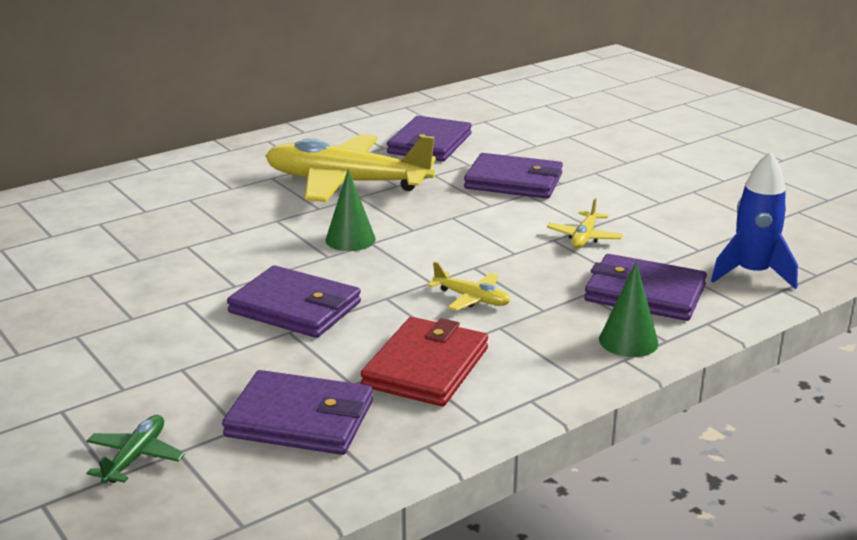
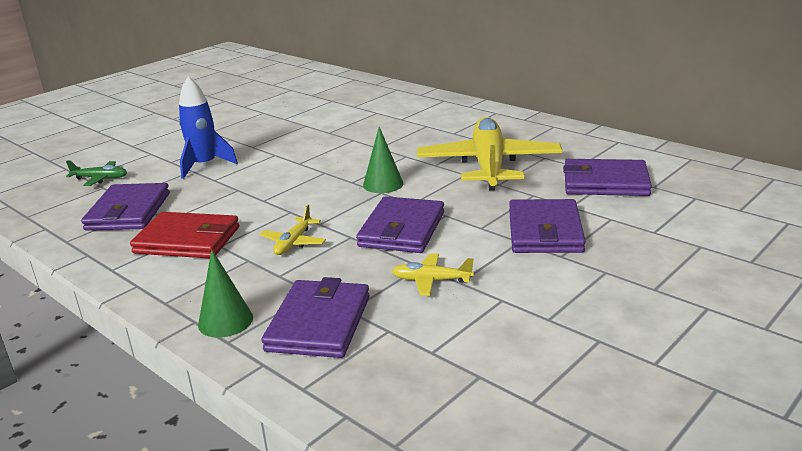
camera: 80 degrees right, 0 degrees up
(295, 307) = (270, 185): purple wallet -> purple wallet (402, 229)
(752, 273) = (381, 391): blue rocket -> blue rocket (205, 165)

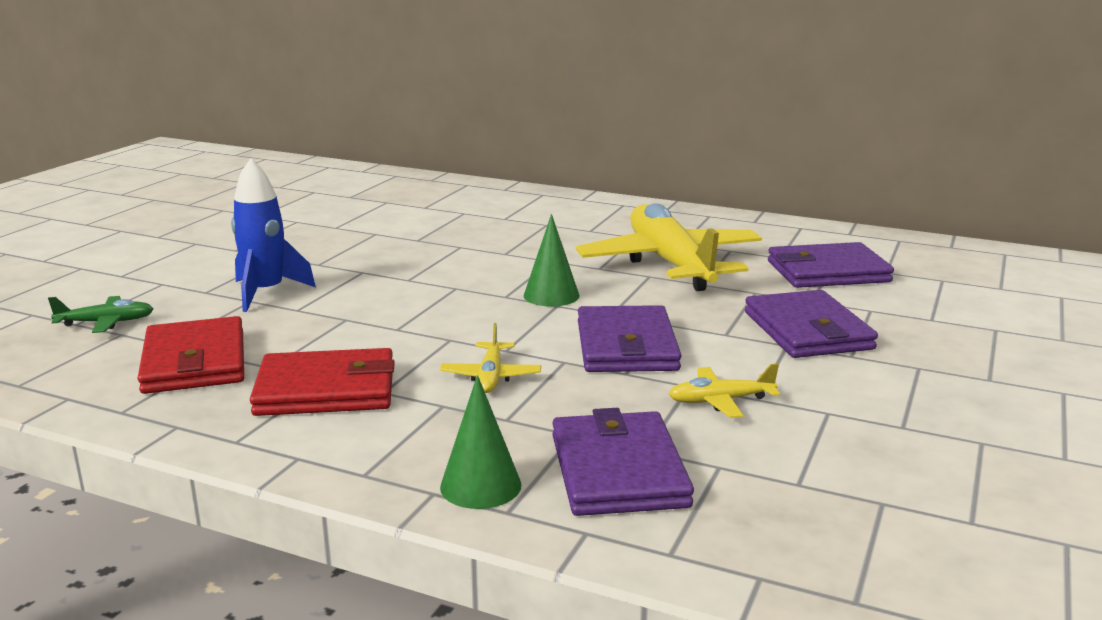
camera: 20 degrees left, 5 degrees down
(128, 211) = (195, 362): purple wallet -> red wallet

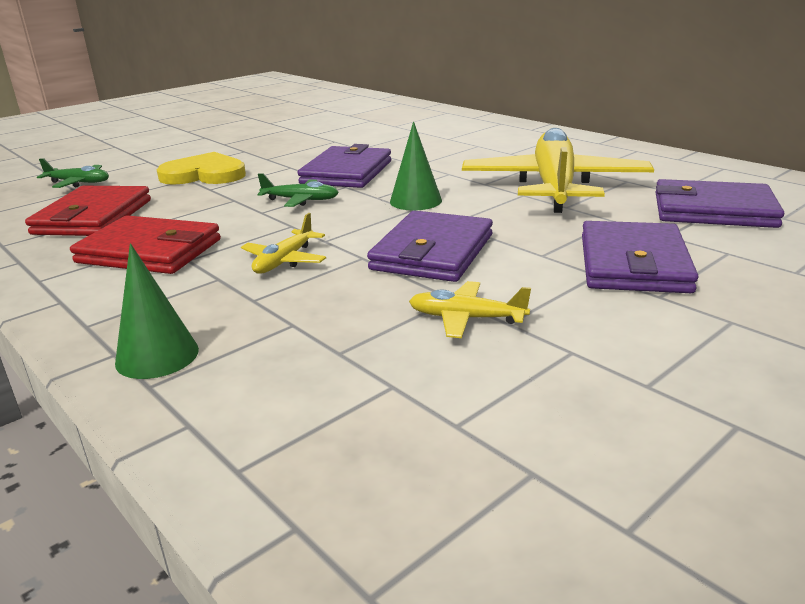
camera: 25 degrees right, 5 degrees up
(266, 293) = (204, 174): blue rocket -> yellow heart
(426, 310) = (301, 200): none -> green plane
(618, 470) = (290, 368): purple wallet -> purple wallet (346, 172)

